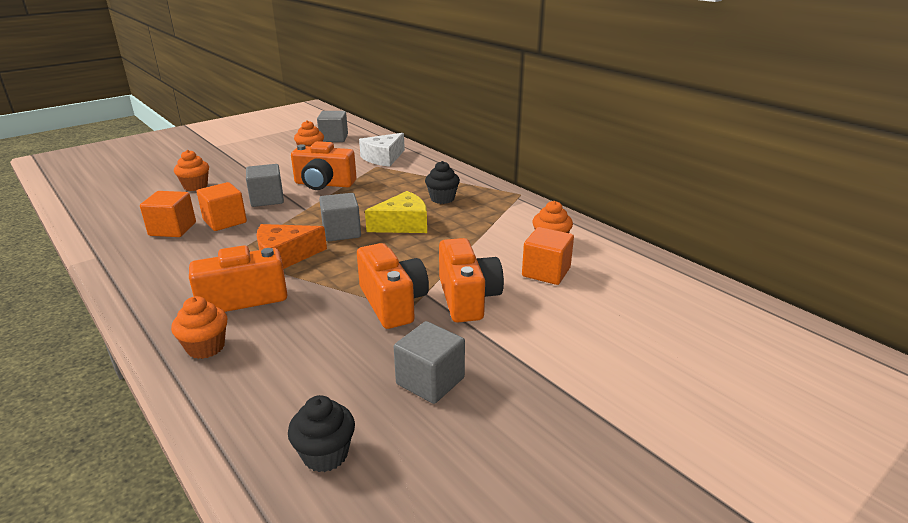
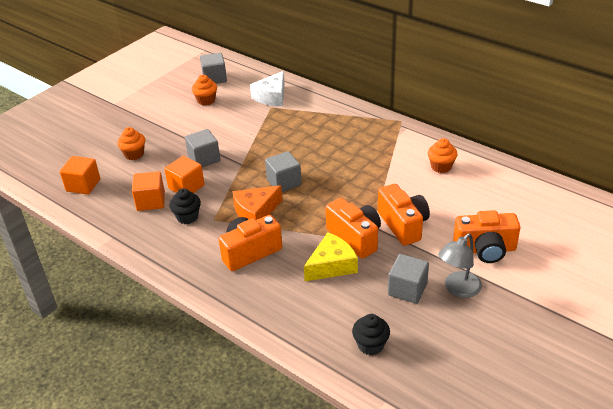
camera: 10 degrees left, 10 degrees up
(206, 347) = (252, 293): orange cupcake -> none
(324, 184) = (240, 135): orange camera -> orange camera (485, 249)
(403, 224) = (326, 167): yellow cheese -> yellow cheese (332, 265)
(442, 199) = (343, 136): black cupcake -> black cupcake (187, 217)
(509, 394) = (458, 289): none -> grey lamp
(546, 272) = (447, 194): orange cube -> orange cube (83, 185)

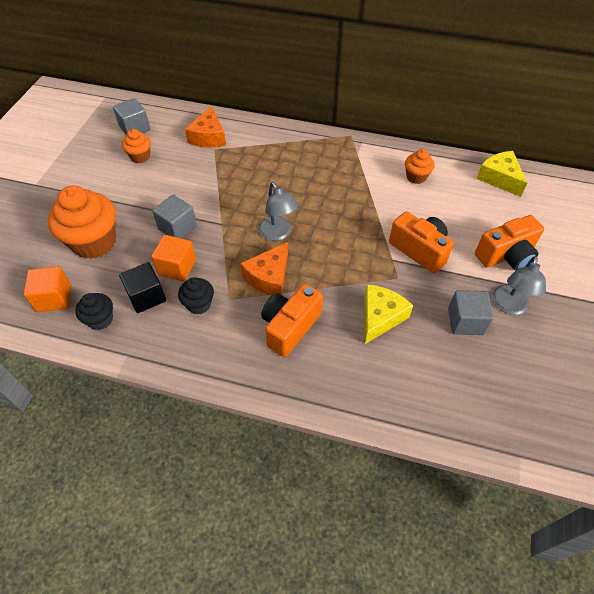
camera: 25 degrees left, 15 degrees up
(134, 154) = (94, 242): orange cupcake -> orange cupcake, size x1.95
(151, 201) = (146, 296): orange cube -> black cube
(272, 97) = (209, 137): white cheese -> orange cheese
(284, 182) = (278, 234): grey cube -> grey lamp
(355, 238) = (384, 278): orange camera -> none
(370, 345) = (469, 397): black cupcake -> black cupcake (100, 320)
(525, 186) = (499, 178): none -> yellow cheese

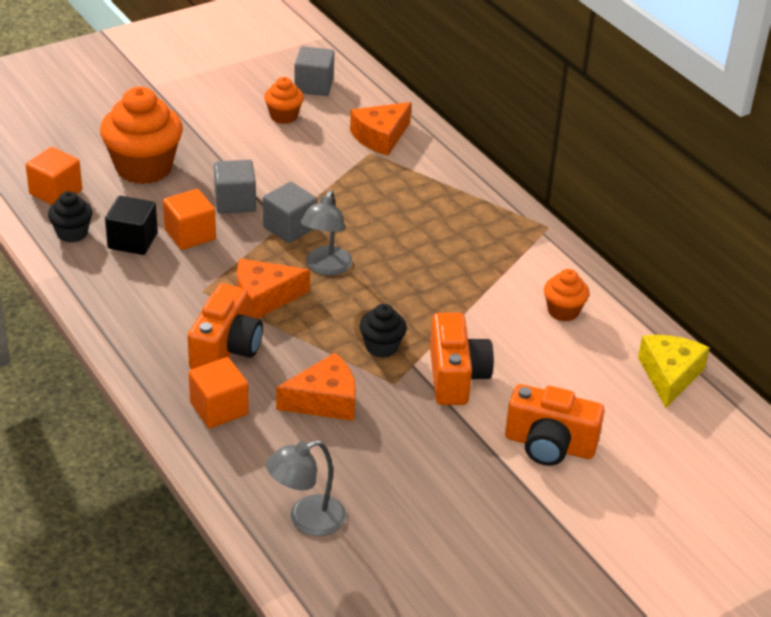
camera: 40 degrees right, 15 degrees down
(199, 304) = (169, 277): black cupcake -> black cupcake (381, 347)
(290, 327) = (226, 349): orange camera -> orange camera turned 120 degrees clockwise
(335, 370) = (219, 408): none -> orange cube
(380, 317) = (324, 400): yellow cheese -> orange cheese
(465, 321) = (407, 463): grey cube -> grey cube (289, 228)
(509, 306) = (476, 485): grey lamp -> grey lamp (306, 520)

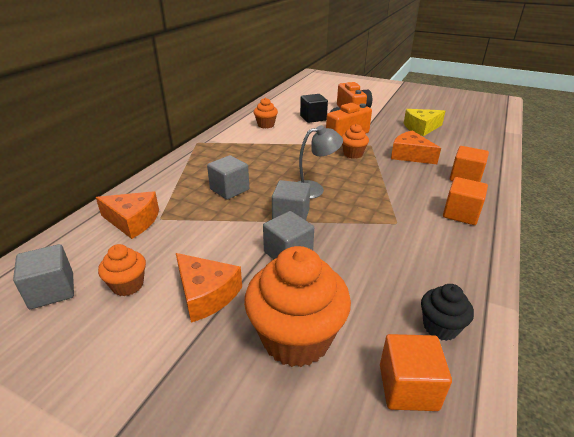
camera: 120 degrees left, 5 degrees down
(132, 241) = (398, 282): black cube -> black cube (313, 118)
(190, 235) = (352, 256): orange cube -> orange cube (461, 214)
(226, 349) = (426, 193): orange camera -> none
(264, 298) = (369, 198): orange cheese -> orange cheese (206, 294)
(306, 520) = (474, 138): grey lamp -> none
(381, 347) = (353, 154): black cupcake -> orange cupcake
(386, 209) = (229, 189): none -> grey cube
(669, 375) = (280, 102): yellow cheese -> yellow cheese (421, 128)

